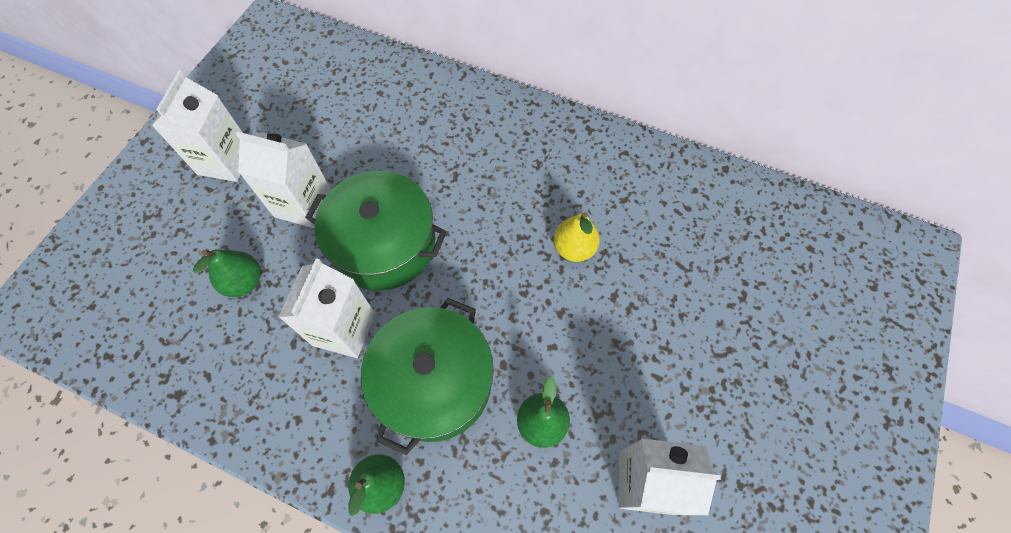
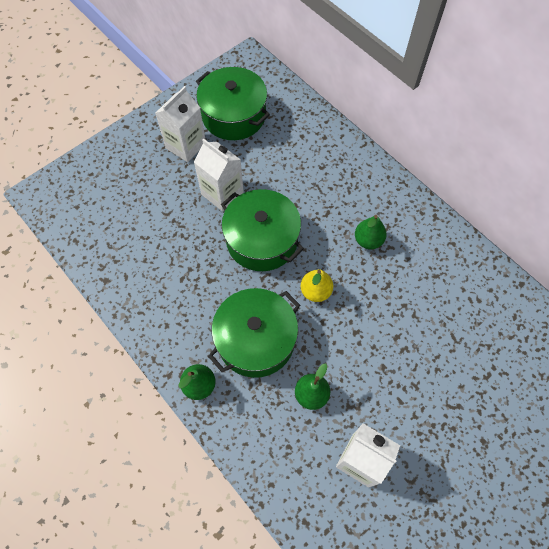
camera: 25 degrees right, 0 degrees up
(244, 282) = (168, 228): green pear -> green pear (368, 240)
(277, 99) = (233, 115): none -> green pot
(344, 329) = (215, 283): white carton -> none
(574, 248) = (384, 294): yellow pear -> yellow pear (316, 291)

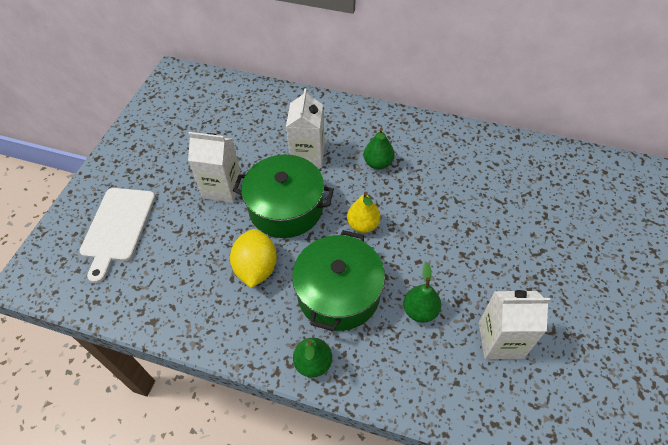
camera: 30 degrees left, 10 degrees down
(124, 186) = (118, 227): none -> white cutting board
(186, 146) = (160, 165): white carton -> white carton (308, 155)
(205, 280) = (256, 268): none -> yellow lemon
(233, 115) = (190, 121): green pot -> none

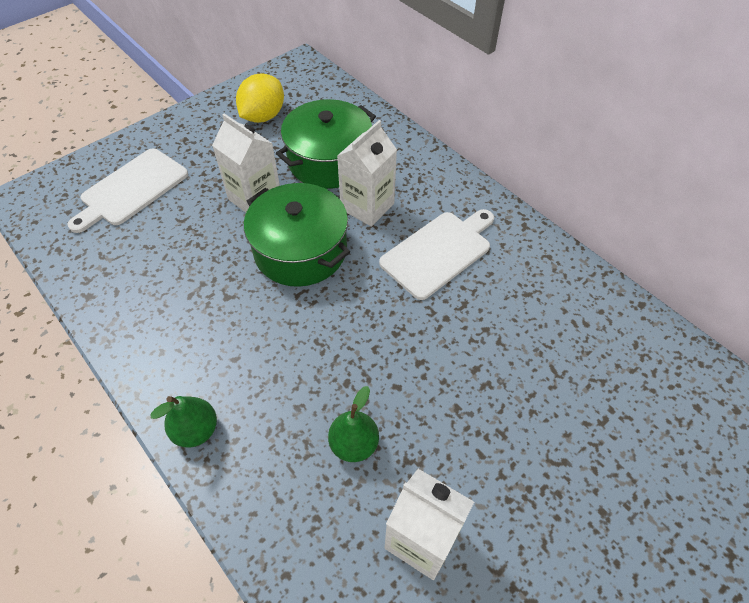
camera: 30 degrees right, 0 degrees up
(256, 268) = (221, 297): yellow lemon -> yellow lemon (263, 116)
(338, 293) = (281, 371): green pot -> green pot (329, 160)
(363, 225) = (367, 311): yellow pear -> none
(378, 163) = (438, 252): green pear -> white cutting board

